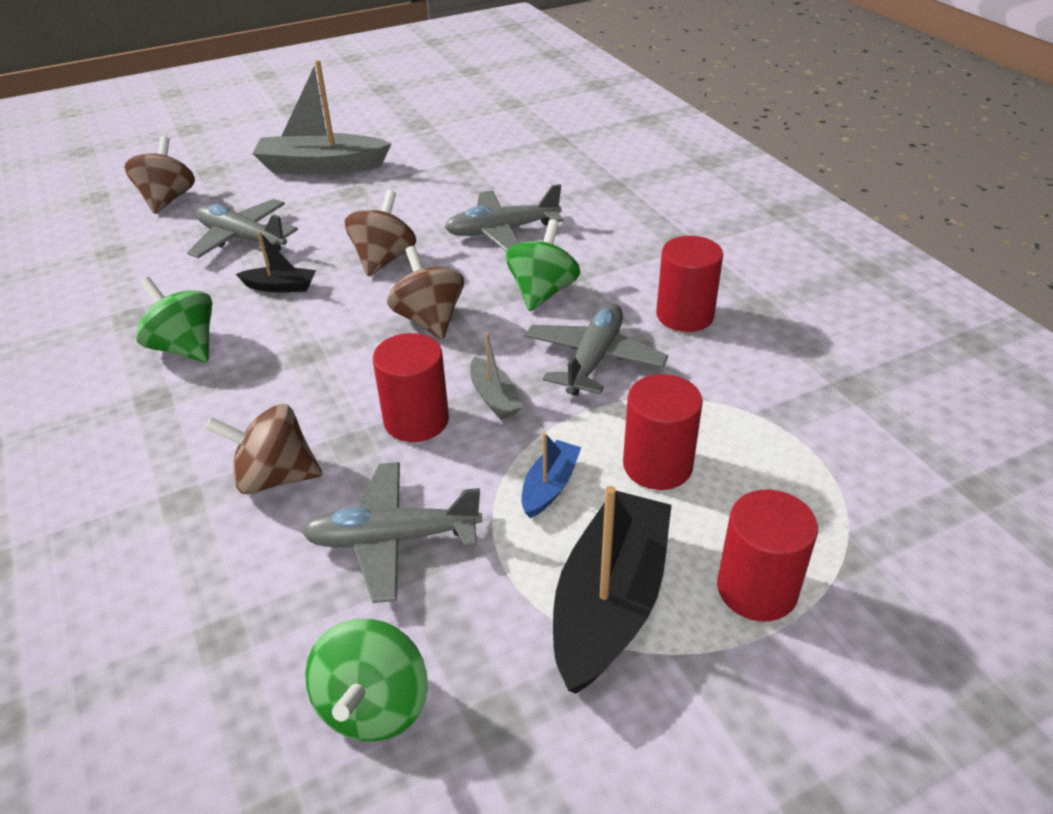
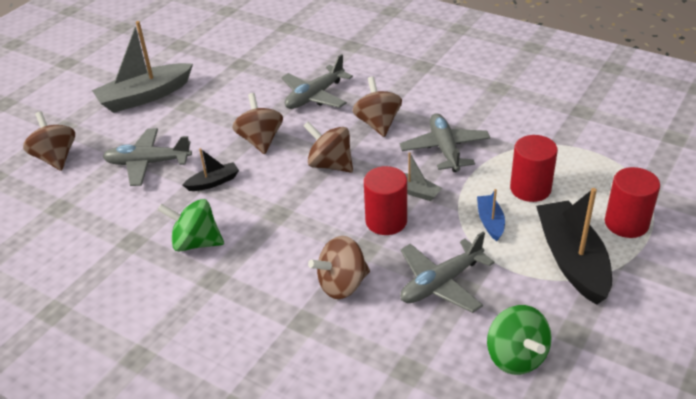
camera: 30 degrees left, 0 degrees up
(542, 292) = (378, 123): green spinning top -> brown spinning top
(684, 315) = (467, 107): red cylinder -> none

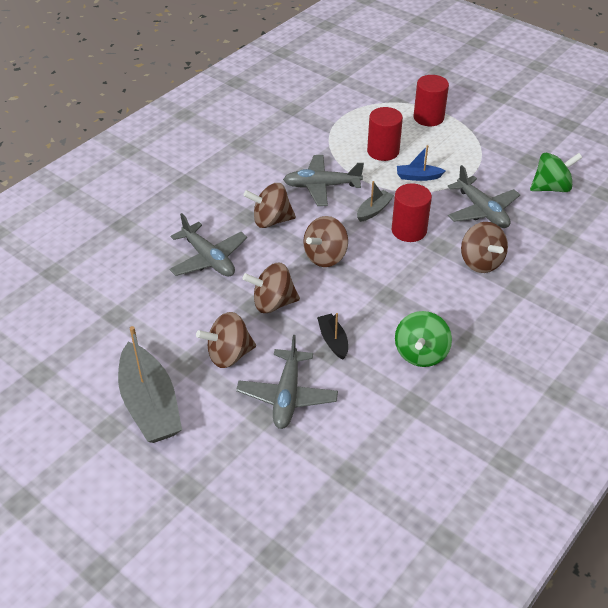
camera: 85 degrees left, 5 degrees up
(56, 158) = (253, 488): brown spinning top -> brown spinning top (229, 355)
(571, 260) = (463, 148): black boat -> none

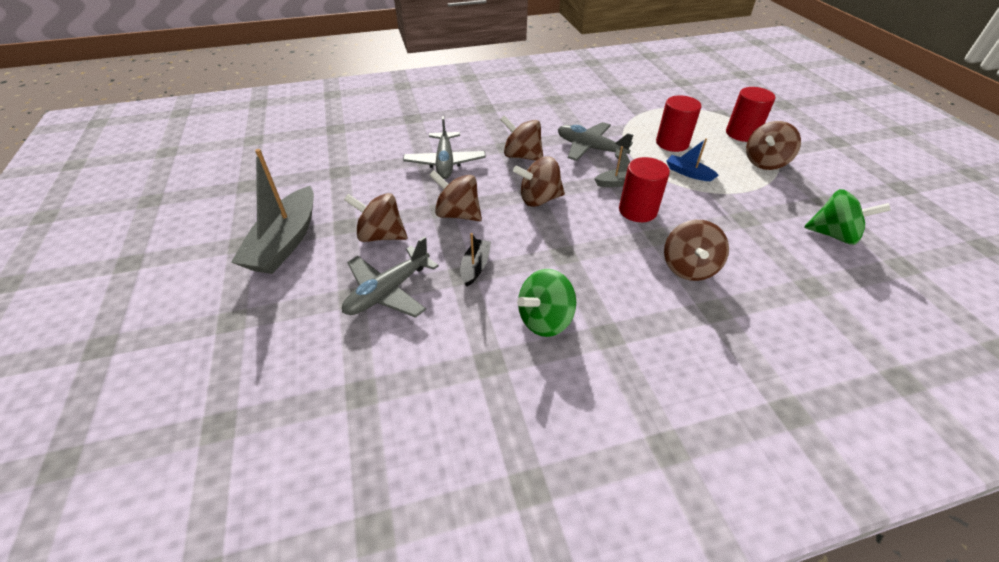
camera: 35 degrees right, 0 degrees up
(465, 141) = (765, 162): none -> brown spinning top
(482, 210) = (731, 224): grey plane -> none

